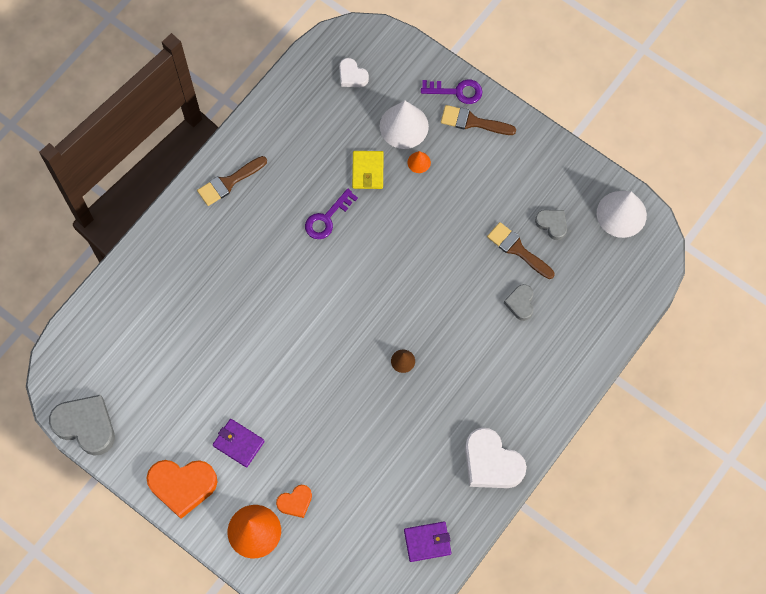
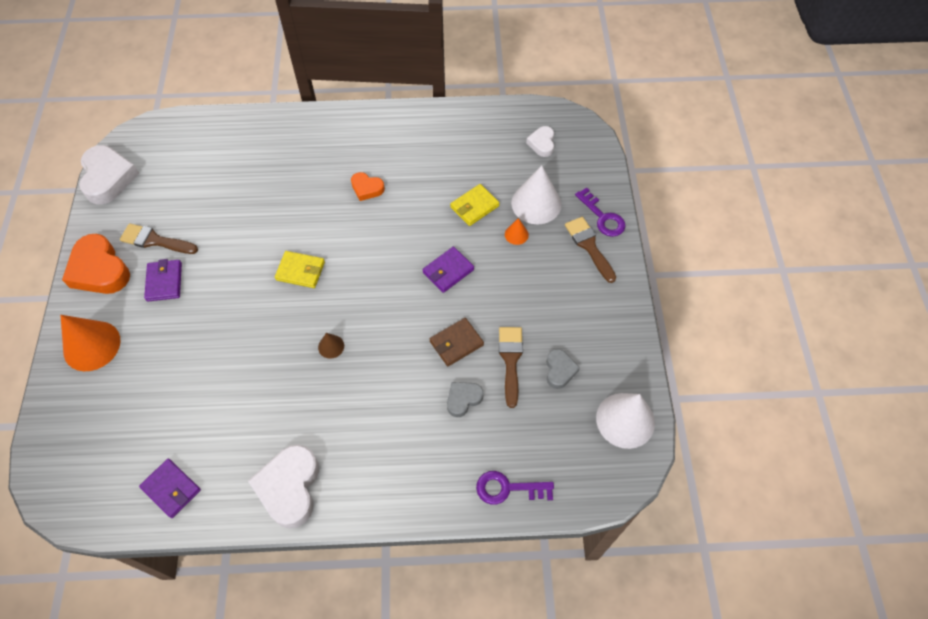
camera: 50 degrees right, 10 degrees down
(86, 426) = (108, 178): grey heart -> white heart
(229, 182) = (380, 130): brown brush -> brown brush (155, 240)
(295, 502) = (139, 357): orange heart -> orange heart (367, 188)
(316, 337) = (300, 271): none -> yellow wallet
(327, 218) = (409, 208): purple key -> purple key (508, 488)
(409, 234) = (448, 271): none -> purple wallet
(473, 274) = (456, 343): none -> brown wallet

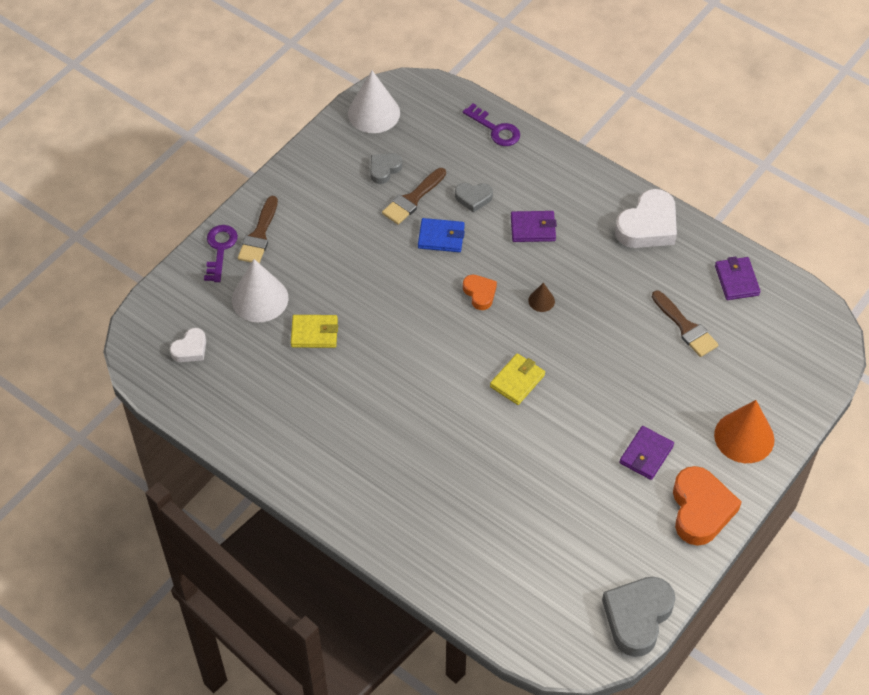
camera: 140 degrees left, 5 degrees down
(108, 178) = (637, 617): white heart -> grey heart
(155, 240) = (630, 505): brown brush -> brown brush (686, 327)
(300, 271) = (517, 381): yellow wallet -> yellow wallet turned 75 degrees clockwise
(367, 188) = (392, 419): orange heart -> orange heart (480, 293)
(448, 271) = (393, 294): purple wallet -> purple wallet (533, 228)
(456, 343) = (441, 237): brown wallet -> blue wallet
(516, 234) = (306, 285): orange cone -> none

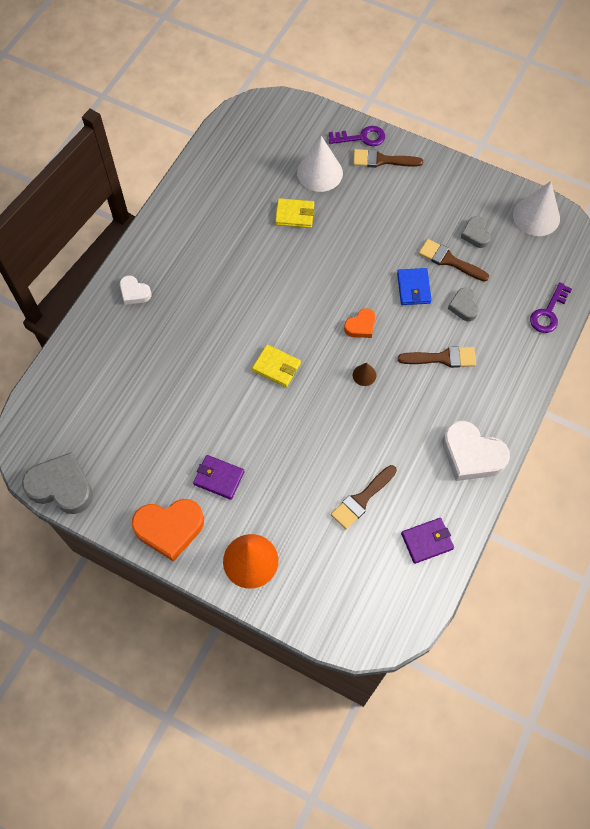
camera: 80 degrees right, 10 degrees up
(190, 349) = (263, 138): white heart -> white heart (134, 292)
(314, 333) = (294, 215): yellow wallet -> yellow wallet turned 75 degrees counterclockwise
(384, 169) = (475, 234): grey heart -> grey heart turned 135 degrees counterclockwise
(533, 228) = (442, 358): purple wallet -> brown brush

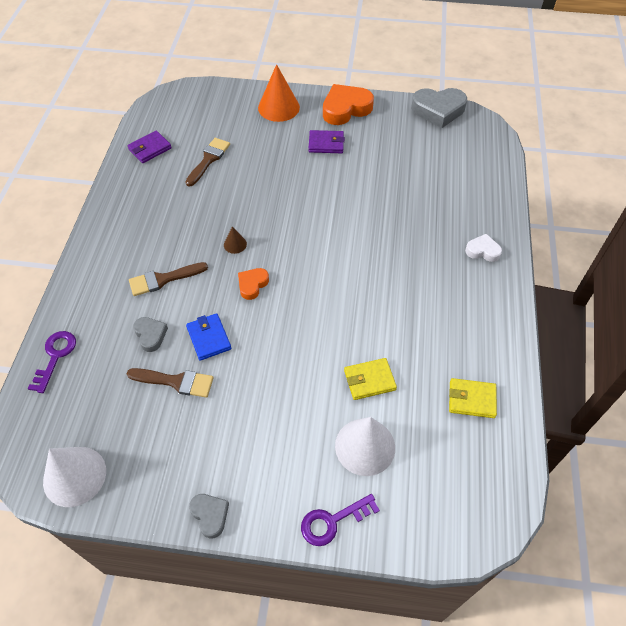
camera: 160 degrees right, 10 degrees down
(276, 367) = (317, 228): yellow wallet -> yellow wallet (471, 399)
(382, 160) = (293, 493): brown brush -> none
(471, 455) = (122, 211): white heart -> none
(475, 234) = (150, 424): grey heart -> grey heart (210, 515)

